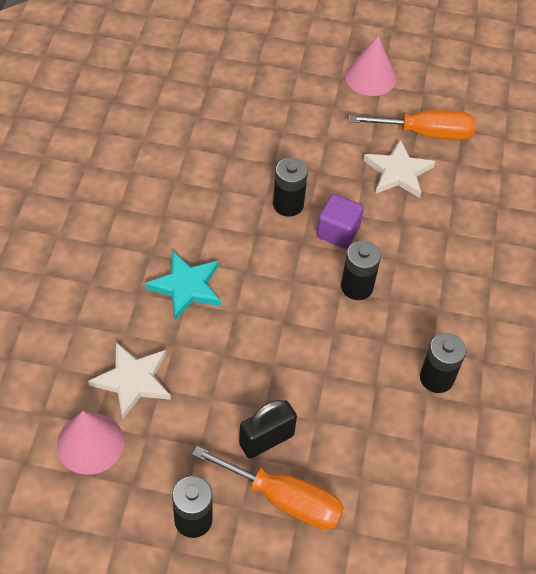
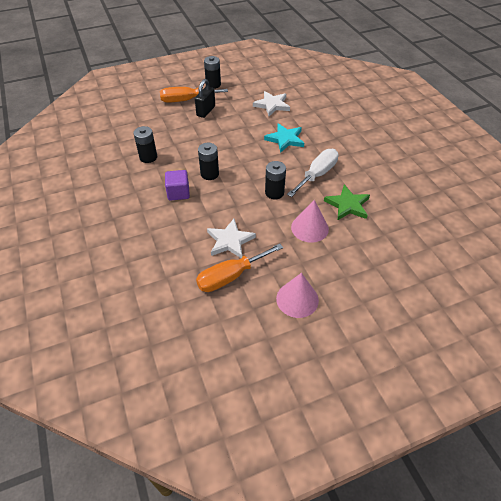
camera: 150 degrees right, 5 degrees down
(90, 443) = (267, 86): pink cone -> pink cone (309, 228)
(202, 199) = (317, 174): none -> white screwdriver
(210, 137) = (347, 205): none -> green star
(338, 232) = (238, 193): purple cube -> purple cube (178, 193)

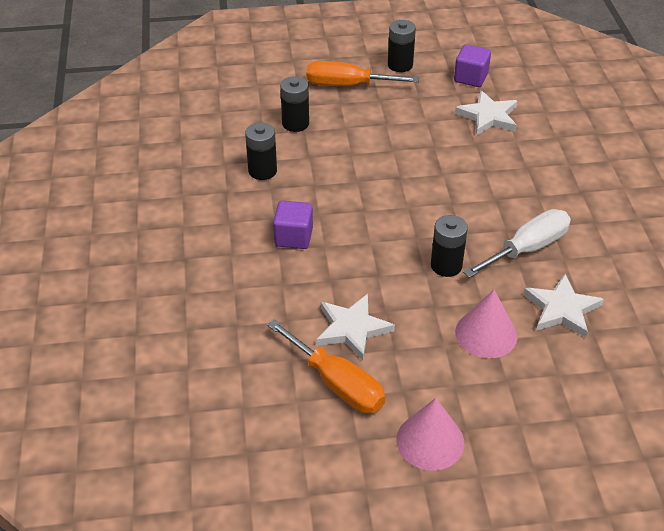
camera: 15 degrees right, 5 degrees down
(206, 111) = (375, 109): black padlock -> none
(209, 174) = (351, 215): black battery -> black battery (295, 123)
(231, 276) = (337, 384): orange screwdriver -> orange screwdriver turned 120 degrees counterclockwise
(255, 86) = (470, 78): none -> purple cube
(285, 139) = (492, 179): turquoise star -> none
(347, 205) = (562, 309): green star -> white star

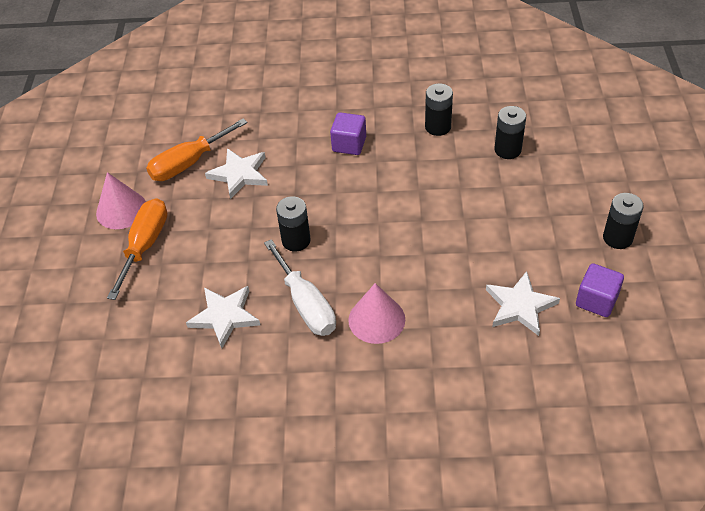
camera: 100 degrees right, 5 degrees up
(347, 85) = (574, 191): orange screwdriver -> orange screwdriver (145, 245)
(486, 334) = (211, 257): pink cone -> pink cone (376, 319)

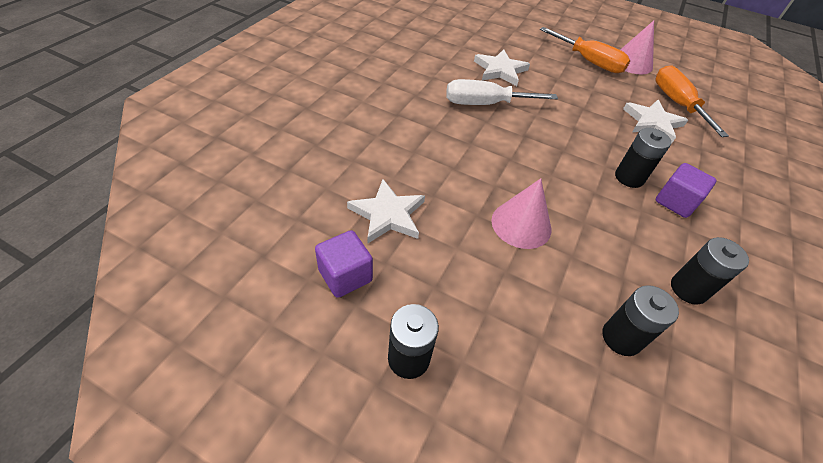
camera: 110 degrees right, 0 degrees up
(296, 240) = (555, 123): black battery -> black battery (629, 177)
(376, 319) = (444, 129): pink cone -> pink cone (521, 224)

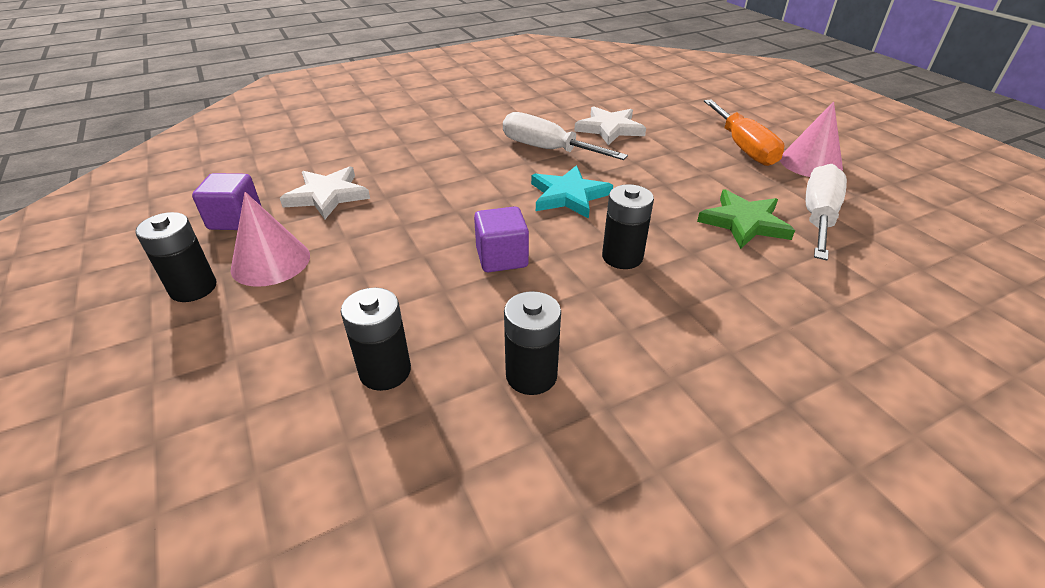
camera: 40 degrees right, 10 degrees down
(521, 224) = (431, 246): pink cone -> pink cone (271, 262)
(546, 141) = (568, 196): none -> turquoise star
(652, 123) = (744, 222): white star -> green star
(675, 202) = (650, 299): purple cube -> purple cube (502, 258)
(677, 104) = (818, 217): orange screwdriver -> white screwdriver

